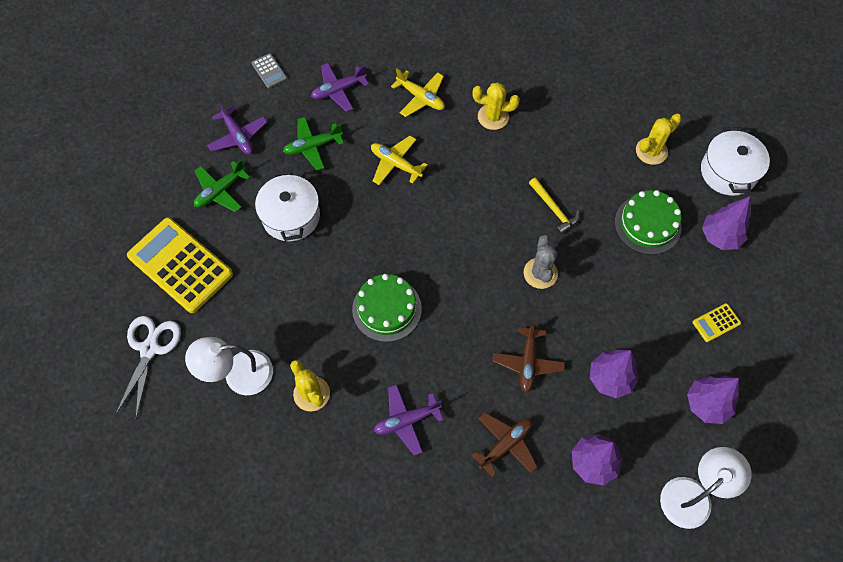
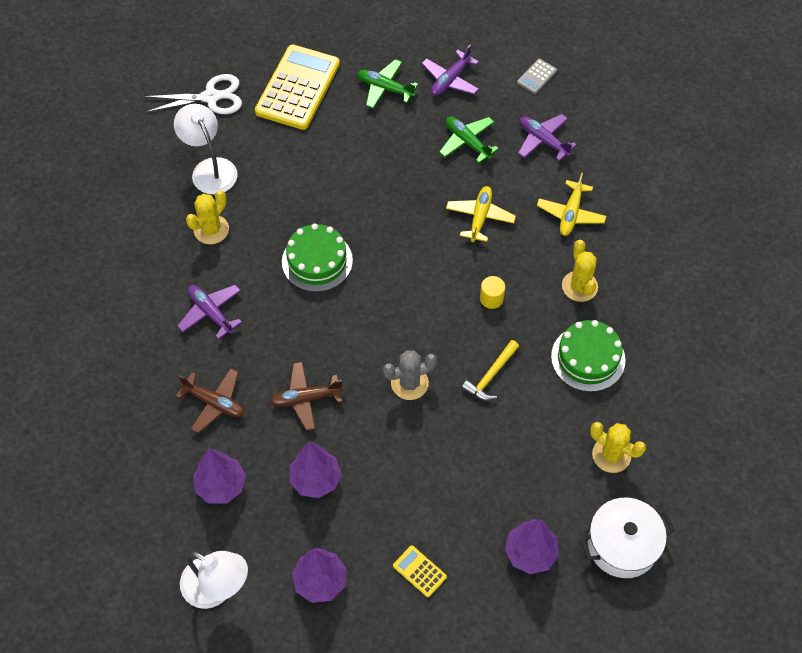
camera: 70 degrees right, 5 degrees down
(291, 216) = (383, 152): white pot -> none
(480, 183) = (491, 298): none -> yellow cylinder
(647, 224) = (513, 473): green cake -> green cake (588, 358)

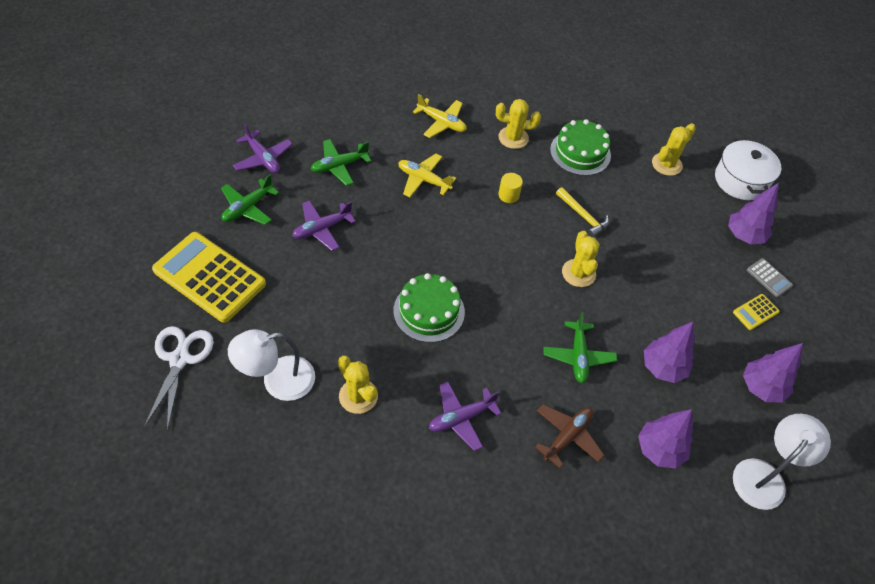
camera: 80 degrees left, 5 degrees down
(306, 398) = (578, 356): brown plane -> green plane
(409, 383) = (578, 273): grey cactus -> yellow cactus
(536, 77) = (290, 102): grey calculator -> grey calculator (769, 278)
(543, 141) = (361, 117): purple plane -> purple plane (322, 229)

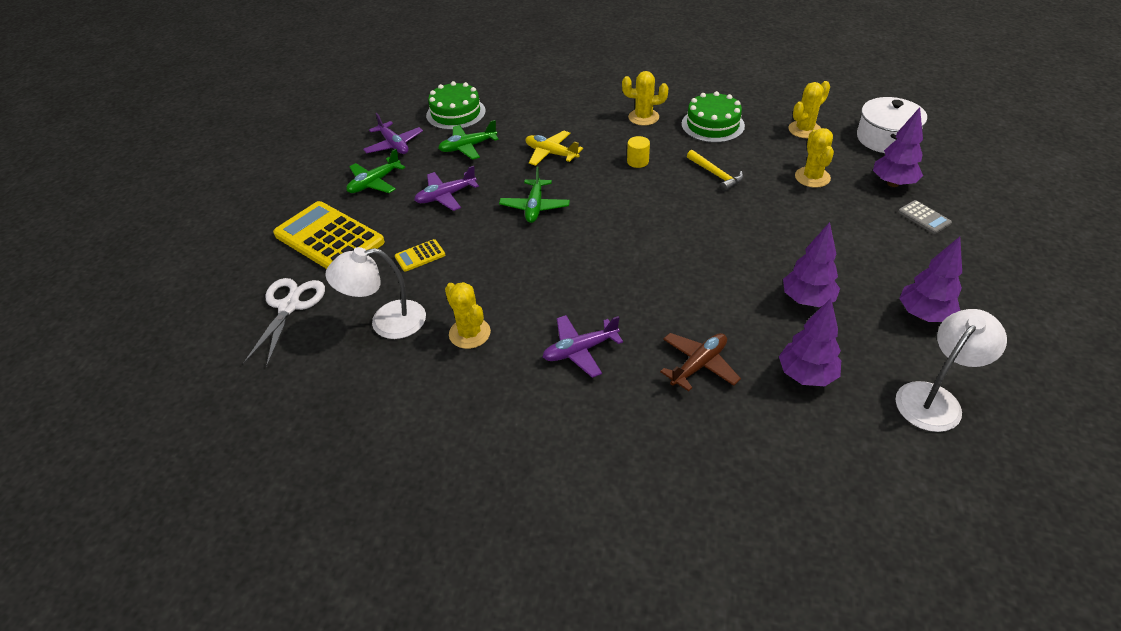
camera: 10 degrees right, 10 degrees down
(429, 311) = (550, 258): green cake -> green cake (456, 113)
(441, 122) = (571, 109): yellow plane -> none
(578, 273) = (711, 221): yellow cactus -> yellow cactus (812, 177)
(578, 356) = (711, 292): green plane -> green plane (535, 207)
(755, 312) = (911, 247): yellow calculator -> yellow calculator (420, 256)

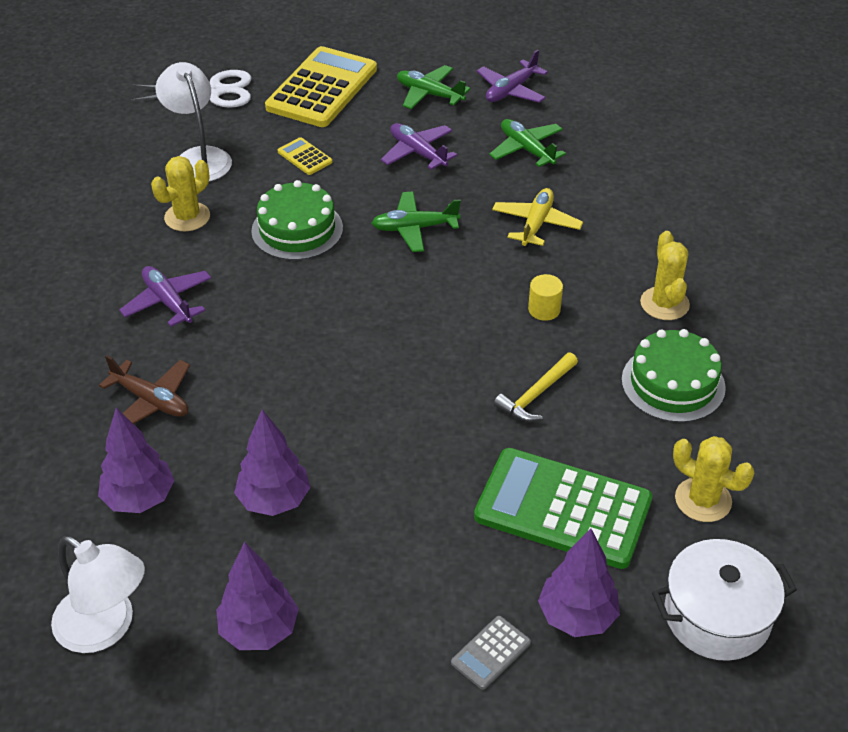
camera: 75 degrees right, 0 degrees up
(456, 113) = (602, 124): green cake -> green cake (297, 229)
(812, 177) = (563, 509): yellow cactus -> green calculator

